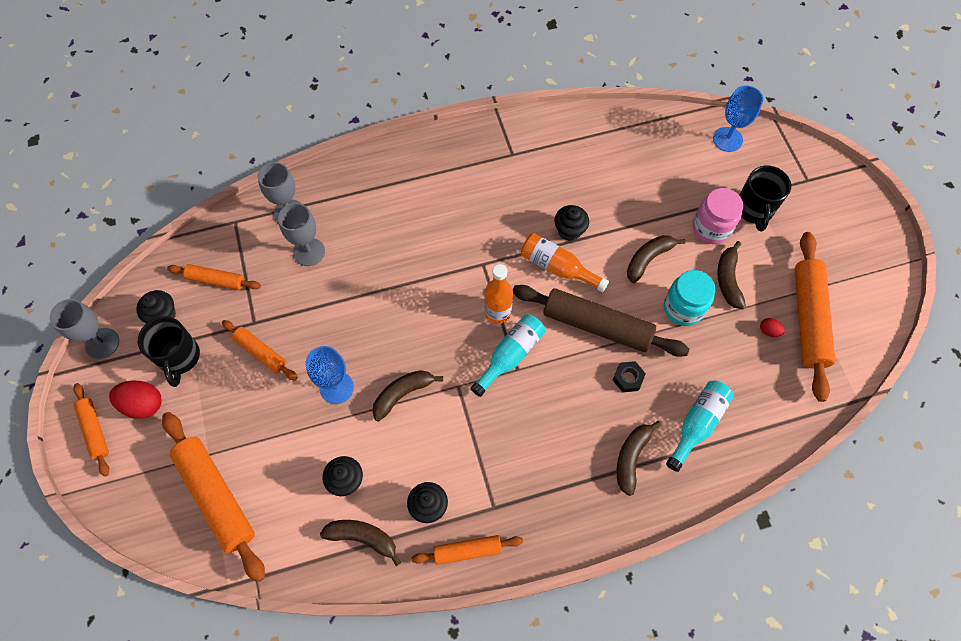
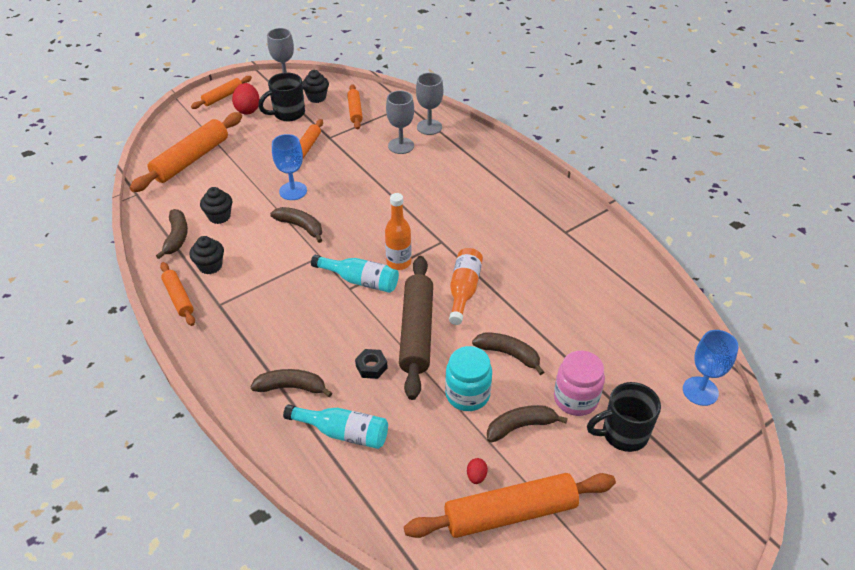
camera: 70 degrees right, 20 degrees down
(569, 231) = (507, 289): black cupcake -> none

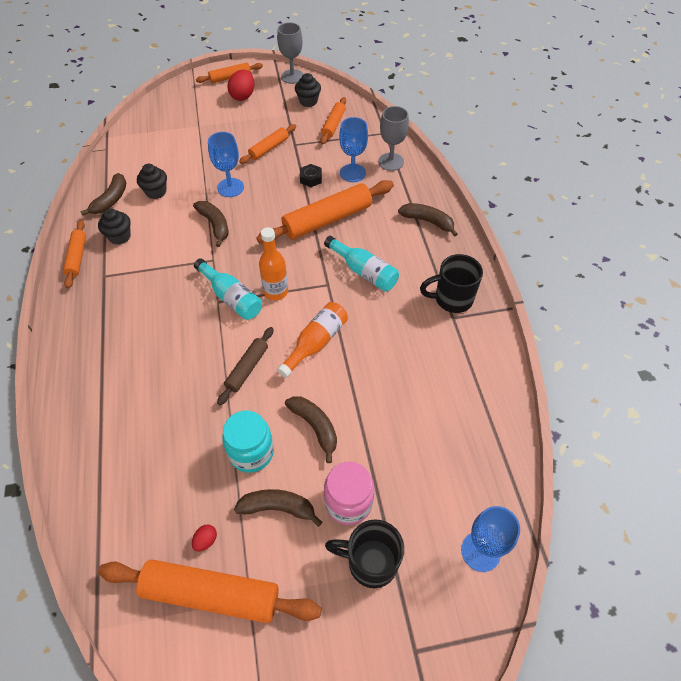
camera: 25 degrees right, 10 degrees up
(191, 160) = (168, 130): orange rolling pin -> orange rolling pin (327, 220)
(287, 114) = (273, 110): black mug -> black mug (452, 299)
(291, 387) = (109, 379): brown banana -> brown banana (428, 221)
(343, 432) = (122, 442): turquoise bottle -> turquoise bottle (364, 271)
(371, 367) = (186, 387): black nut -> black nut (311, 178)
(401, 146) = (352, 173): grey goblet -> blue goblet
(417, 332) = (247, 368): brown rolling pin -> brown rolling pin, size x0.55

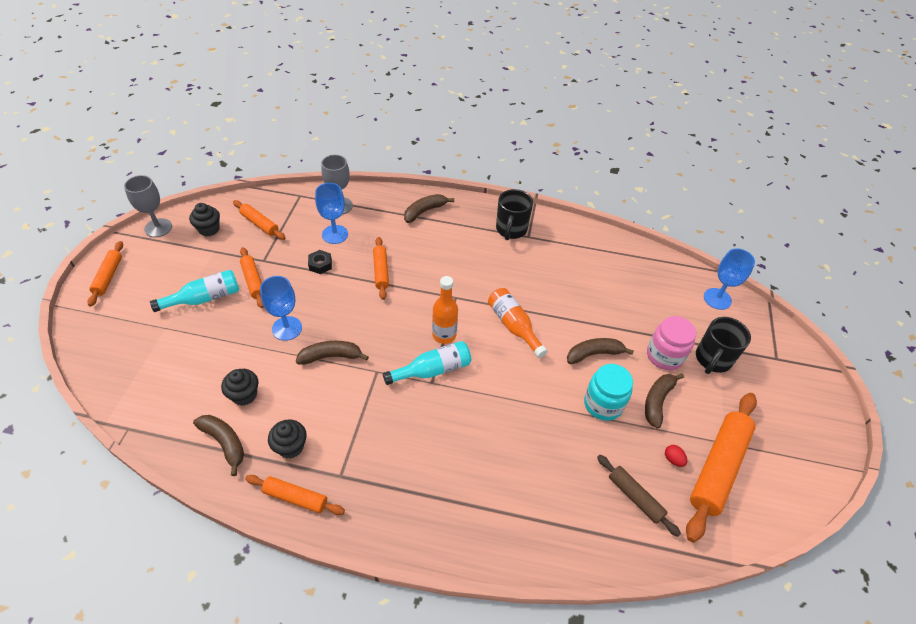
camera: 70 degrees left, 5 degrees down
(243, 96) = (151, 276): red egg -> none
(247, 368) = (519, 382): brown rolling pin -> brown rolling pin (635, 497)
(327, 220) = (381, 271): orange rolling pin -> orange rolling pin, size x0.55
(364, 271) = (455, 269): turquoise bottle -> turquoise bottle (204, 298)

